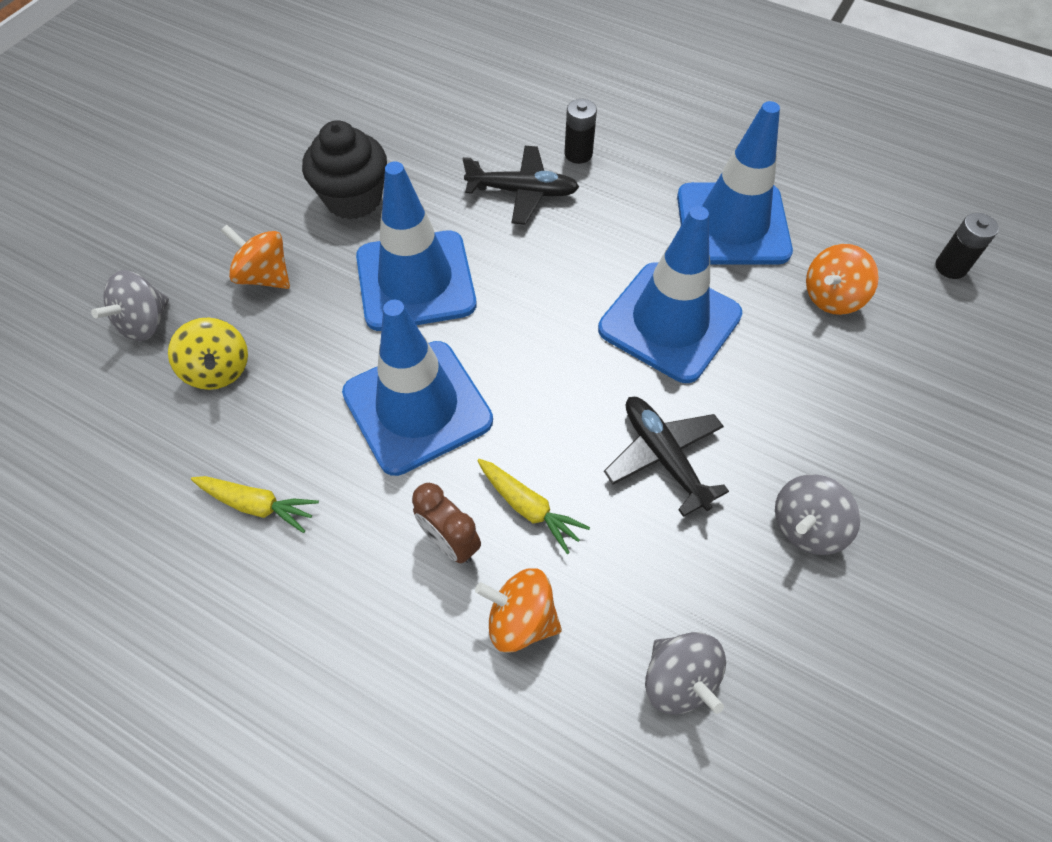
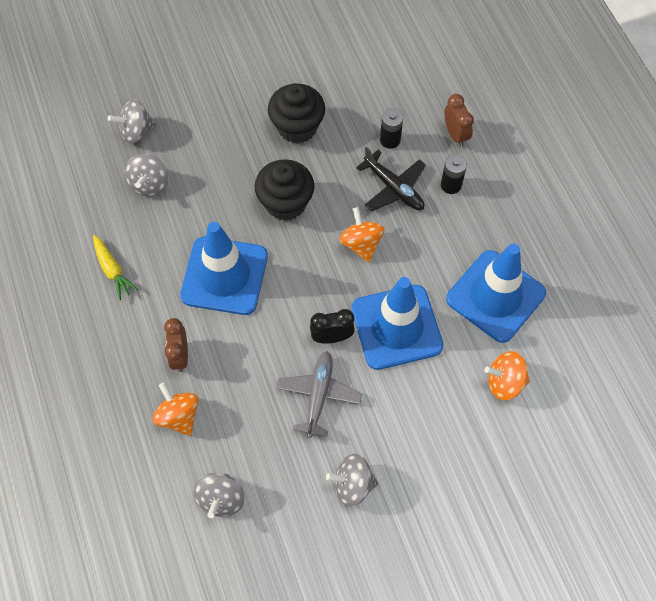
camera: 40 degrees right, 5 degrees up
(219, 370) = (150, 184): yellow spinning top -> grey spinning top
(265, 276) = (213, 145): orange spinning top -> orange spinning top (361, 244)
(415, 281) = (285, 203): blue traffic cone -> black cupcake
(529, 508) = (230, 368): yellow carrot -> none
(534, 108) = (455, 134): none -> brown clock
(612, 383) = (332, 337): none -> black clock
(663, 456) = (318, 395): black plane -> grey plane
(950, 267) = (599, 420): black battery -> black battery (390, 140)

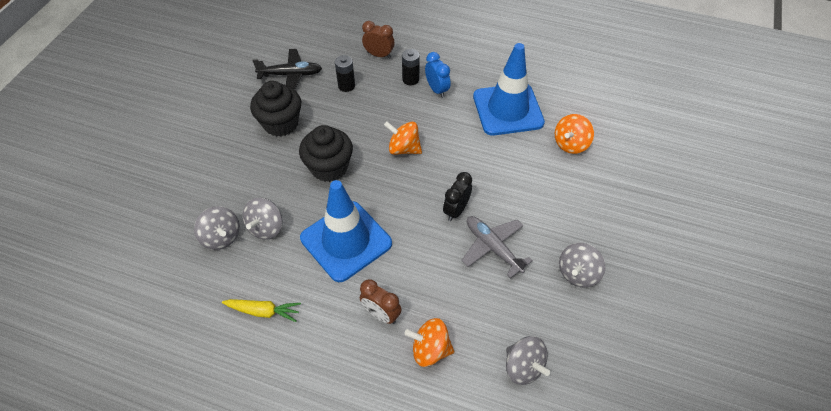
camera: 50 degrees left, 10 degrees down
(136, 132) = (169, 216): grey spinning top -> grey spinning top (266, 228)
(394, 188) = (382, 106): black plane -> black plane (291, 75)
(396, 327) = (482, 171): blue traffic cone -> none
(460, 217) = (437, 90): none -> blue clock

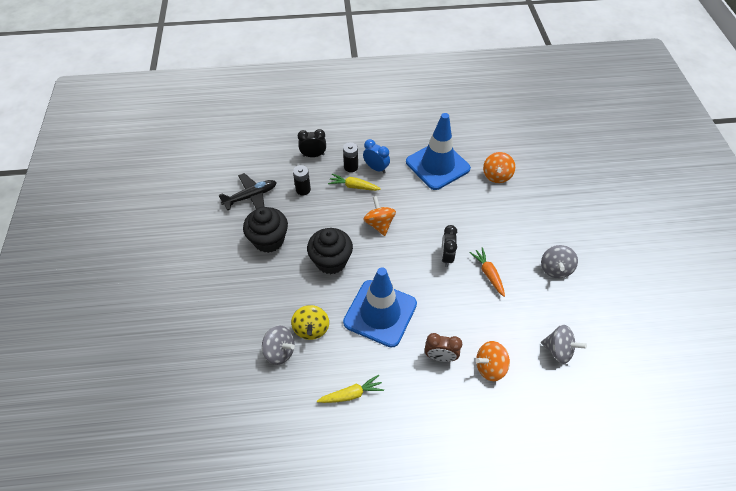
camera: 25 degrees left, 0 degrees up
(266, 228) = (311, 329): grey spinning top -> yellow spinning top
(379, 55) = (313, 155): brown clock -> black clock
(401, 100) = (354, 186): none -> yellow carrot
(403, 148) = (379, 224): orange spinning top -> orange spinning top turned 75 degrees clockwise
(493, 247) = (488, 274): grey plane -> orange carrot

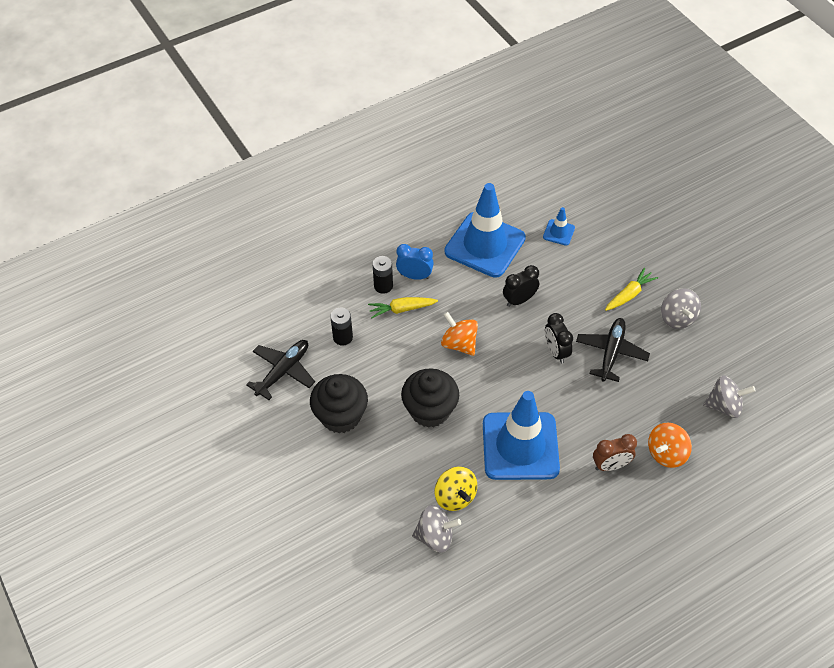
camera: 25 degrees left, 0 degrees up
(313, 155) = (328, 288): black clock -> black clock (519, 300)
(351, 394) = (541, 547): yellow carrot -> yellow carrot (629, 294)
(488, 274) = (611, 352): orange carrot -> black plane
(496, 176) = (558, 232): orange spinning top -> blue traffic cone

